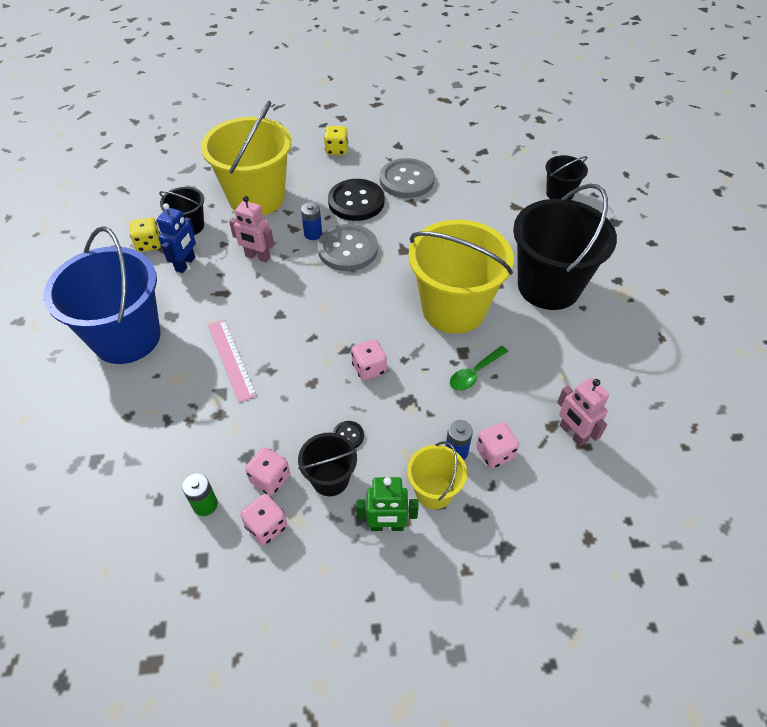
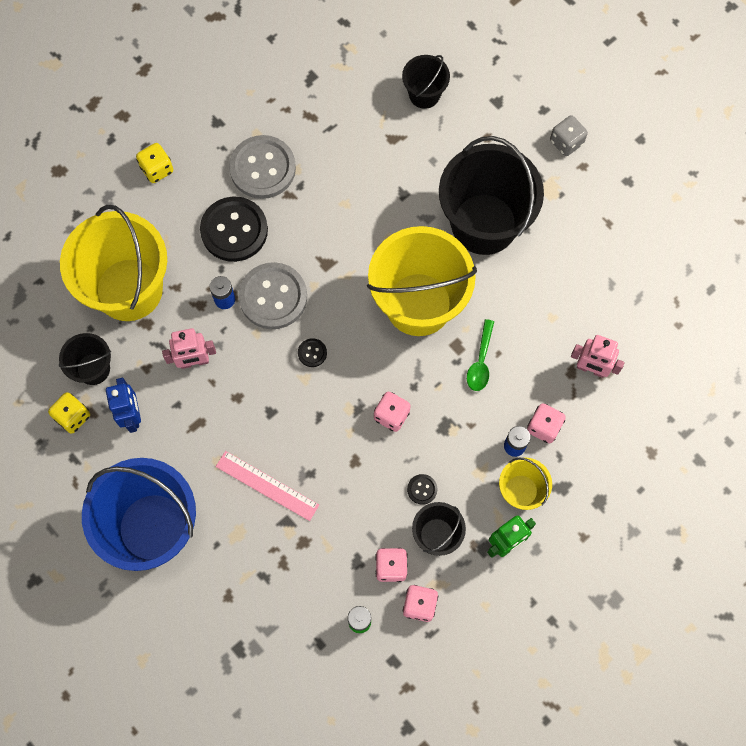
camera: 35 degrees left, 20 degrees up
(344, 296) = (312, 353): none -> black button
(658, 270) = (566, 142): none -> grey dice

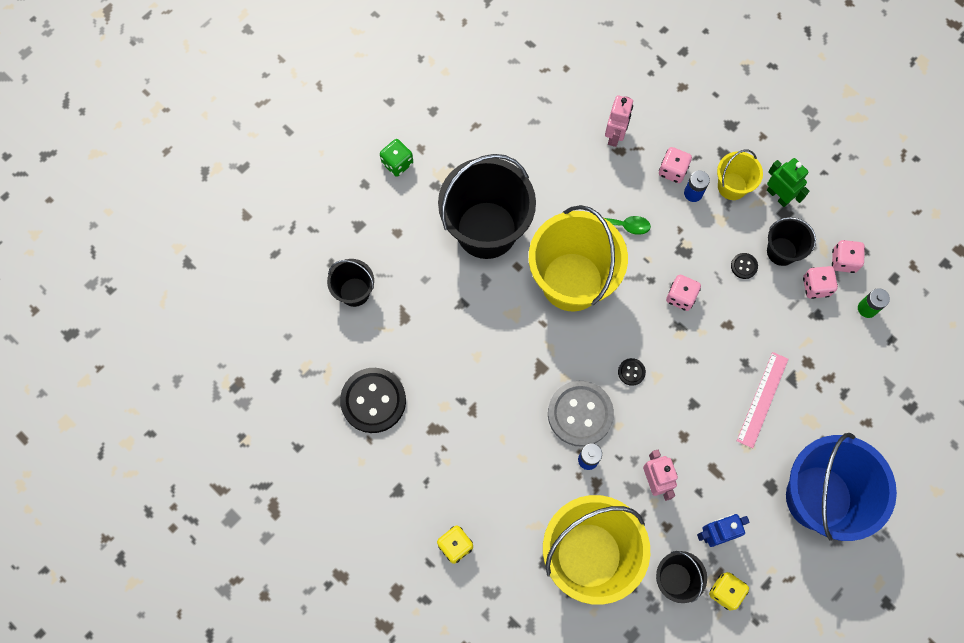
camera: 95 degrees left, 0 degrees up
(234, 230) = (515, 459): black button -> black button (373, 401)
(262, 168) = (446, 439): grey button -> none
(566, 142) = (397, 163): grey dice -> green dice

